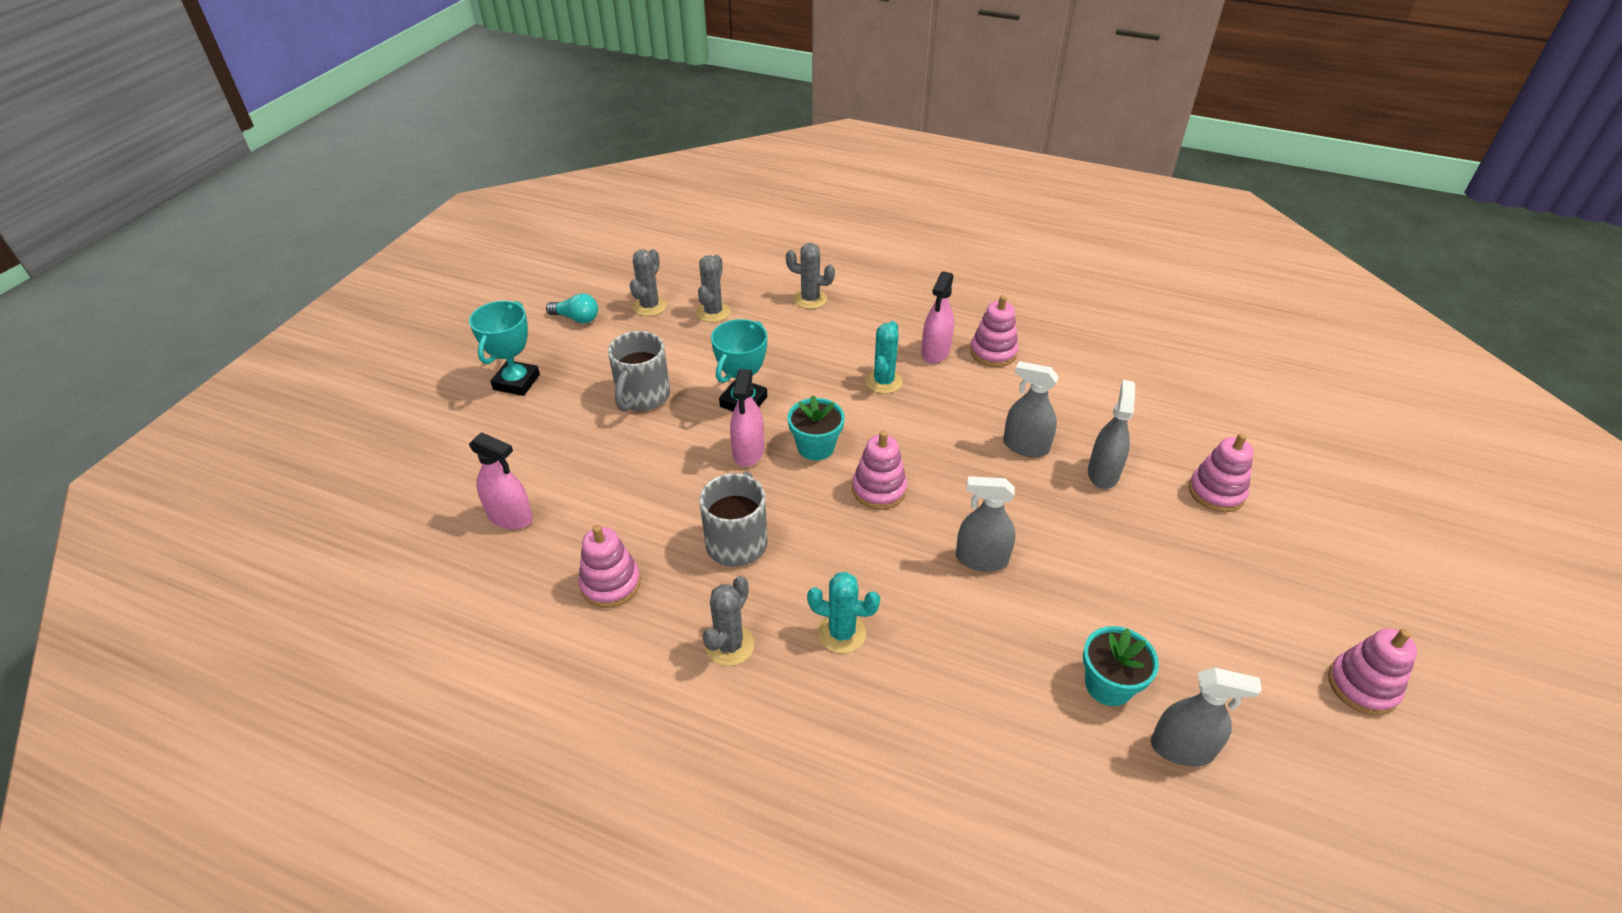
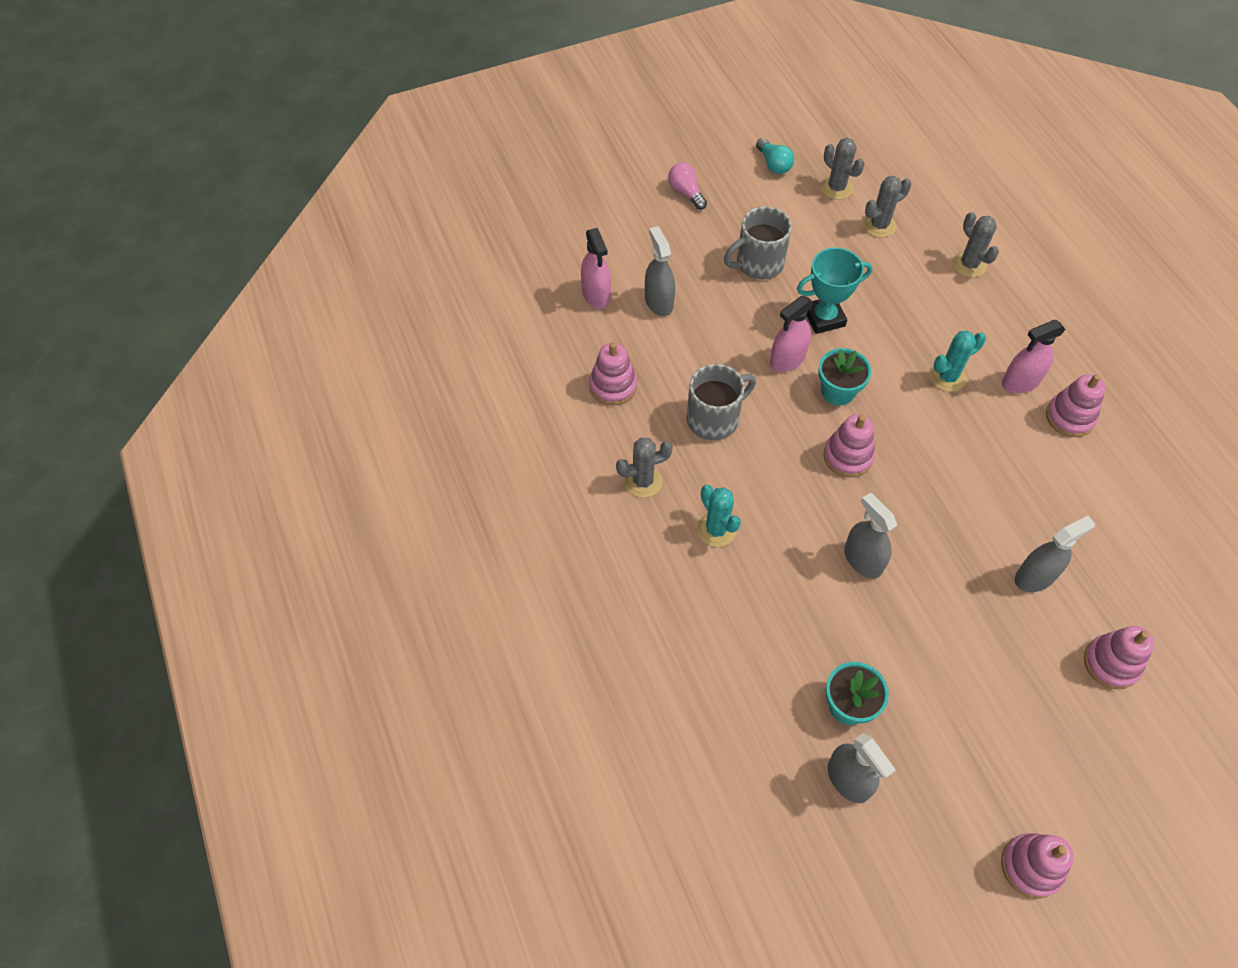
camera: 45 degrees right, 15 degrees up
(516, 382) = (686, 192): turquoise trophy -> pink light bulb
(649, 306) = (836, 188): grey cactus -> grey cactus turned 75 degrees clockwise
(1025, 446) = (998, 510): grey spray bottle -> grey spray bottle (658, 302)

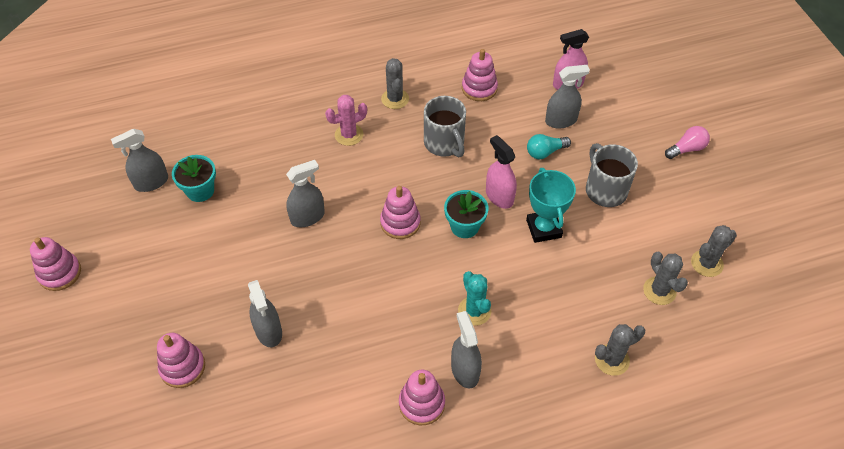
camera: 95 degrees right, 5 degrees down
(716, 530) = (349, 135): turquoise cactus -> pink cactus
(773, 164) = (732, 217): turquoise light bulb -> turquoise light bulb (545, 152)
(1020, 382) = (465, 370): pink spray bottle -> grey spray bottle

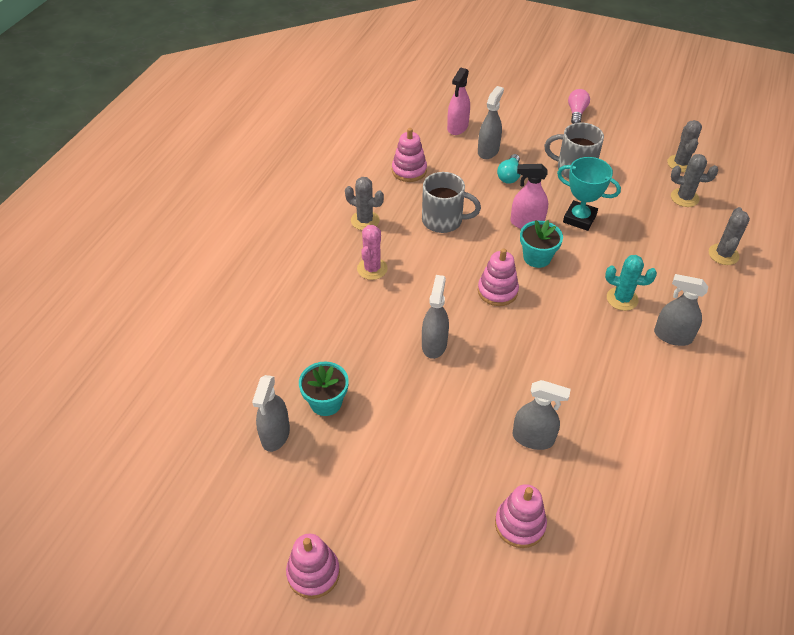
camera: 50 degrees left, 5 degrees down
(421, 403) = (684, 379): pink stacking toy -> none

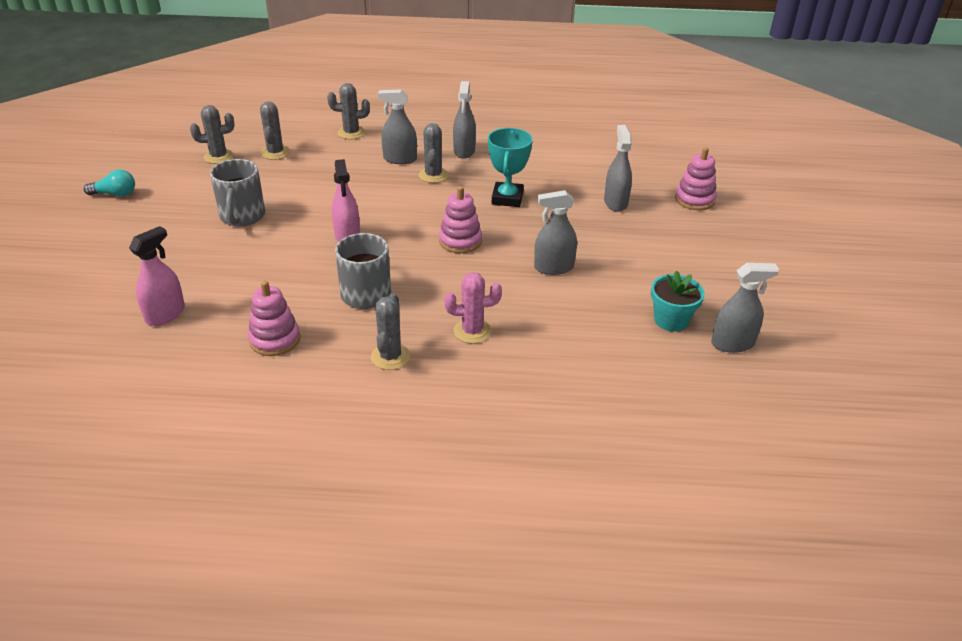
camera: 110 degrees left, 10 degrees down
(313, 573) = (827, 286): pink stacking toy -> none
(457, 127) = (165, 314): pink spray bottle -> pink spray bottle turned 60 degrees counterclockwise
(488, 151) = (217, 280): grey spray bottle -> grey spray bottle (400, 159)
(509, 176) = (265, 258): turquoise light bulb -> turquoise light bulb (115, 194)
(537, 257) = (399, 224): turquoise flower pot -> none
(576, 113) = (124, 225): pink light bulb -> none
(579, 218) = (328, 206): turquoise trophy -> turquoise trophy (507, 198)
(622, 299) = (433, 175): turquoise cactus -> grey cactus

